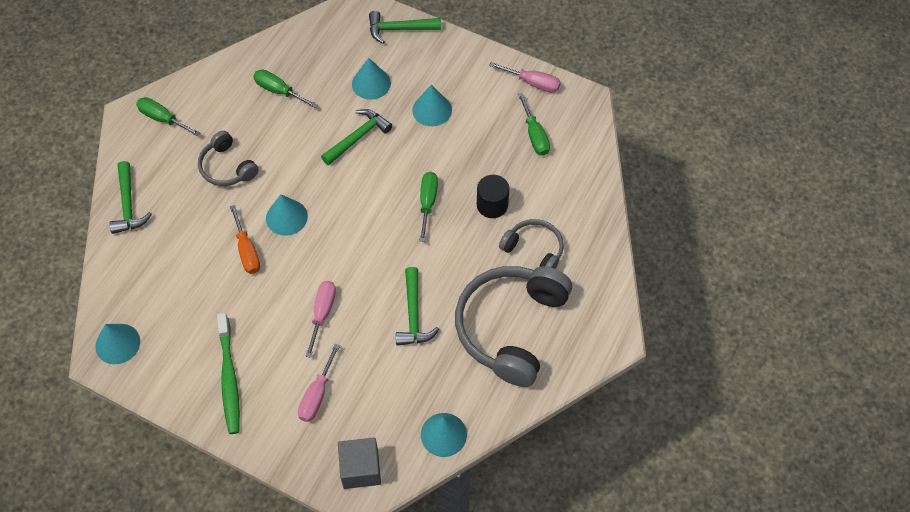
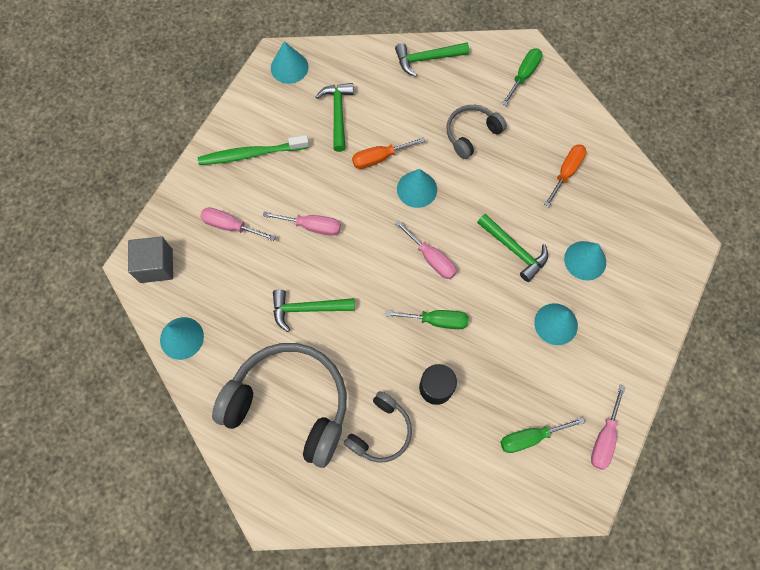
camera: 90 degrees right, 10 degrees up
(279, 91) = (566, 172): green screwdriver -> orange screwdriver
(364, 206) = (431, 258): none -> pink screwdriver
(399, 29) = (663, 287): green hammer -> green hammer (338, 114)

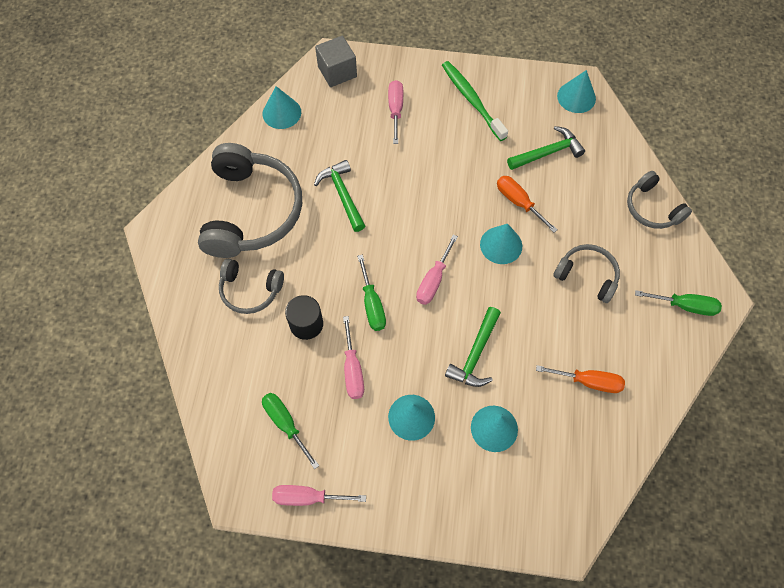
camera: 70 degrees right, 5 degrees down
(312, 226) = (422, 171): pink screwdriver -> pink screwdriver (352, 370)
(427, 59) = (652, 208): green hammer -> grey headphones

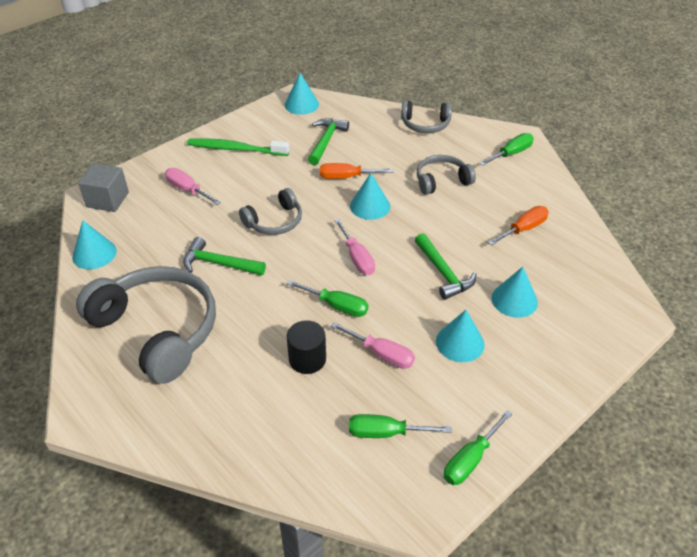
camera: 50 degrees left, 20 degrees down
(250, 290) = (231, 379): grey headphones -> grey headphones (275, 221)
(308, 497) = (470, 460): pink screwdriver -> green screwdriver

